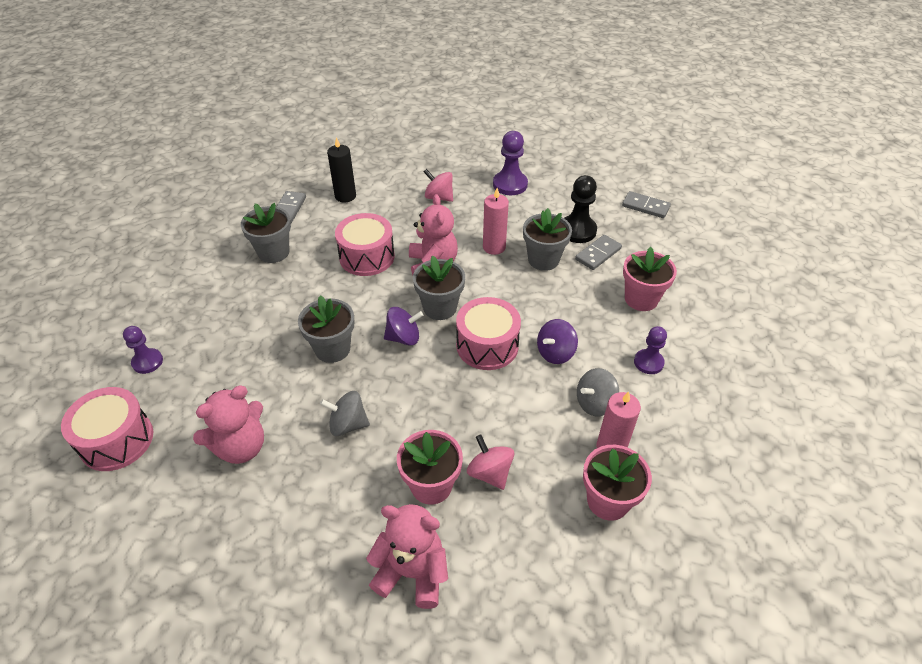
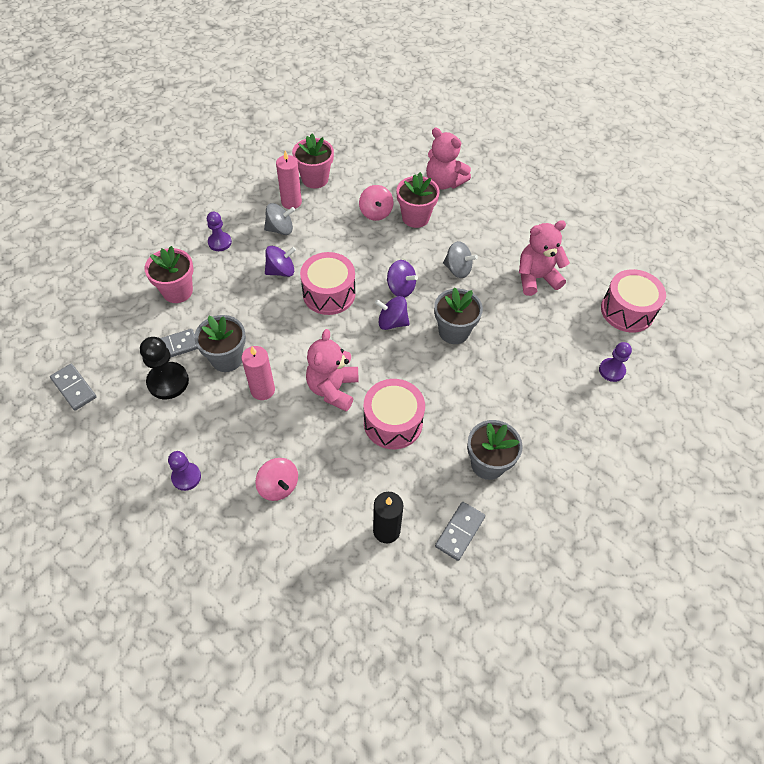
camera: 160 degrees left, 10 degrees up
(410, 377) = (400, 288): none -> purple spinning top
(440, 308) = (349, 340): grey flower pot -> none
(510, 184) = (186, 477): purple pawn -> purple pawn, size x0.65

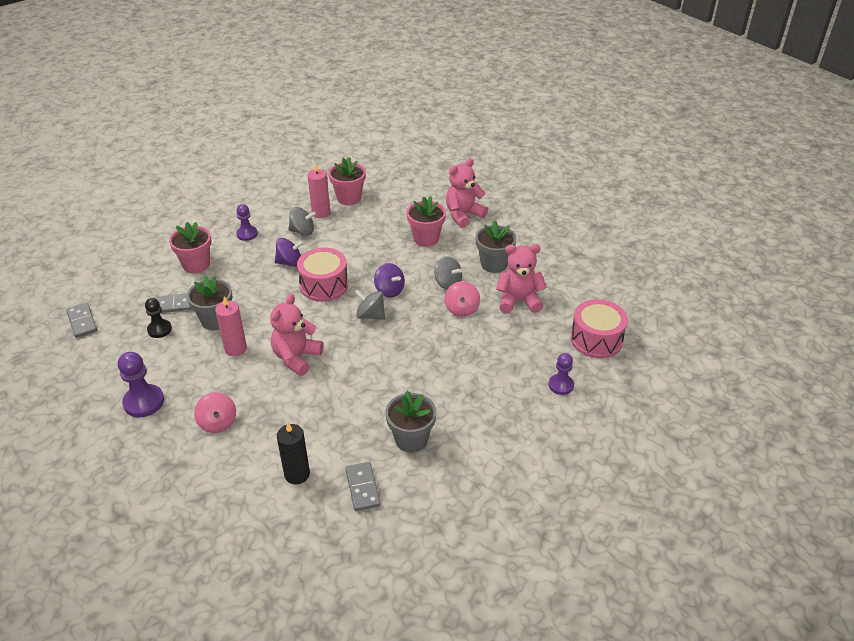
camera: 15 degrees right, 15 degrees down
(168, 382) = (159, 329): black pawn -> black pawn, size x0.65
(186, 477) = (144, 402): purple pawn -> purple pawn, size x1.53
(376, 213) = (391, 230): pink spinning top -> pink spinning top (461, 309)
(392, 322) = (370, 315): purple spinning top -> grey spinning top
(393, 422) = (338, 392): pink drum -> none
(444, 182) = (463, 215): pink teddy bear -> pink teddy bear turned 90 degrees clockwise
(454, 331) = (423, 331): grey flower pot -> grey flower pot (494, 264)
(459, 531) = (362, 488): grey domino -> grey domino turned 60 degrees counterclockwise

